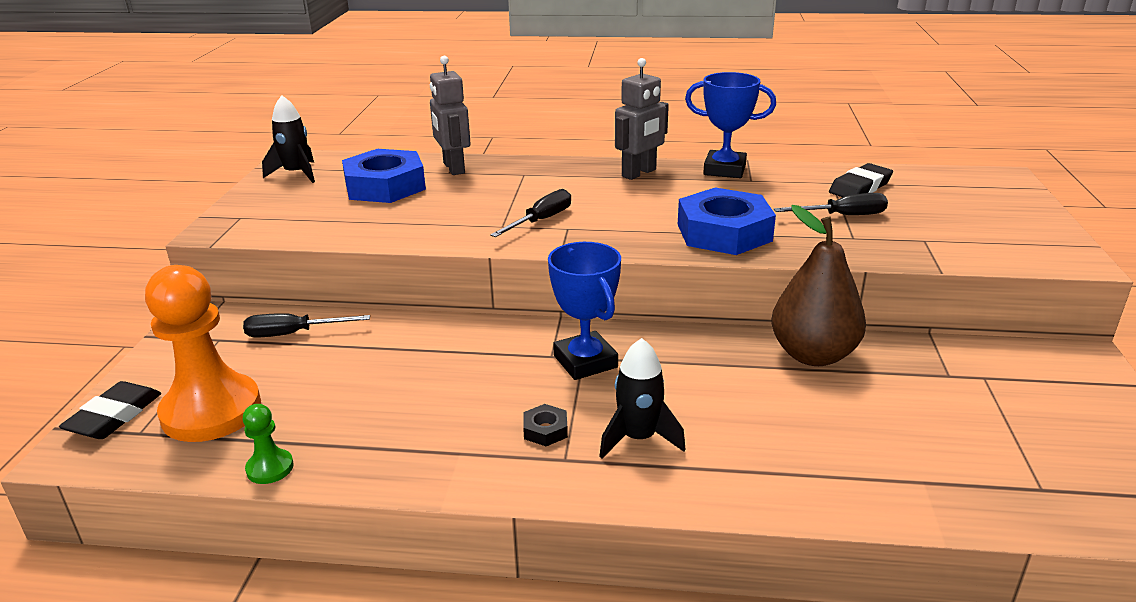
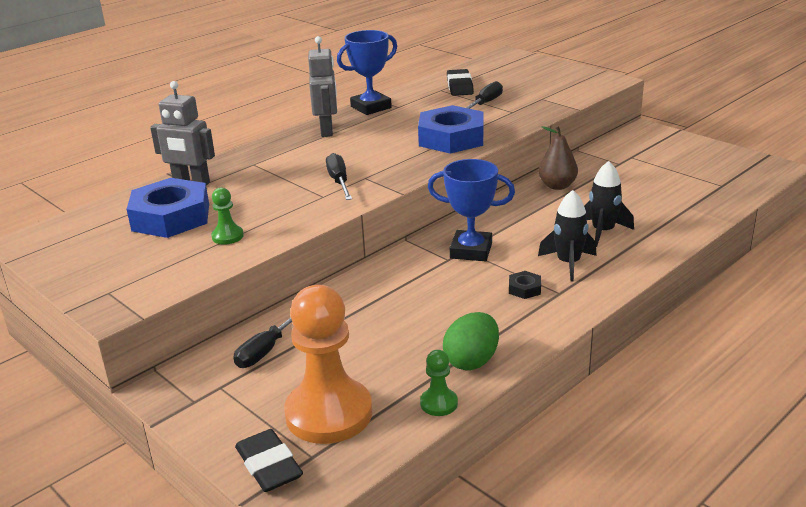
camera: 50 degrees left, 0 degrees up
(296, 174) = (65, 247): black rocket -> black rocket (603, 232)
(364, 456) = (472, 361): none -> green egg
(376, 220) = (227, 236): none -> green pawn
(813, 355) = (557, 186): brown pear -> brown pear, size x0.65

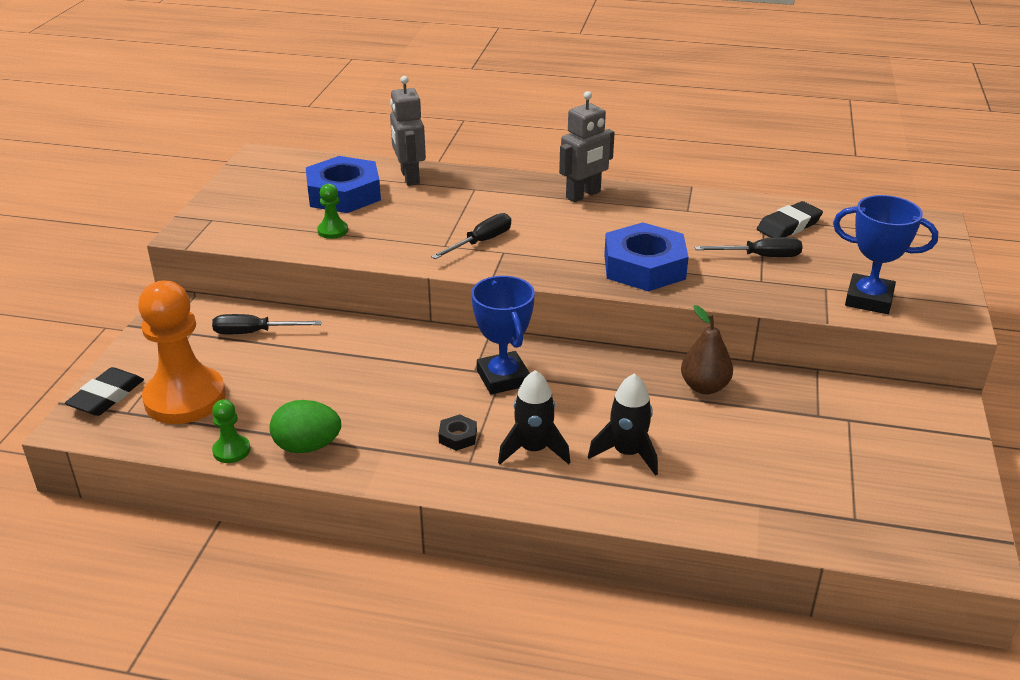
camera: 55 degrees right, 5 degrees up
(371, 107) = (666, 196): blue trophy -> blue trophy (869, 299)

